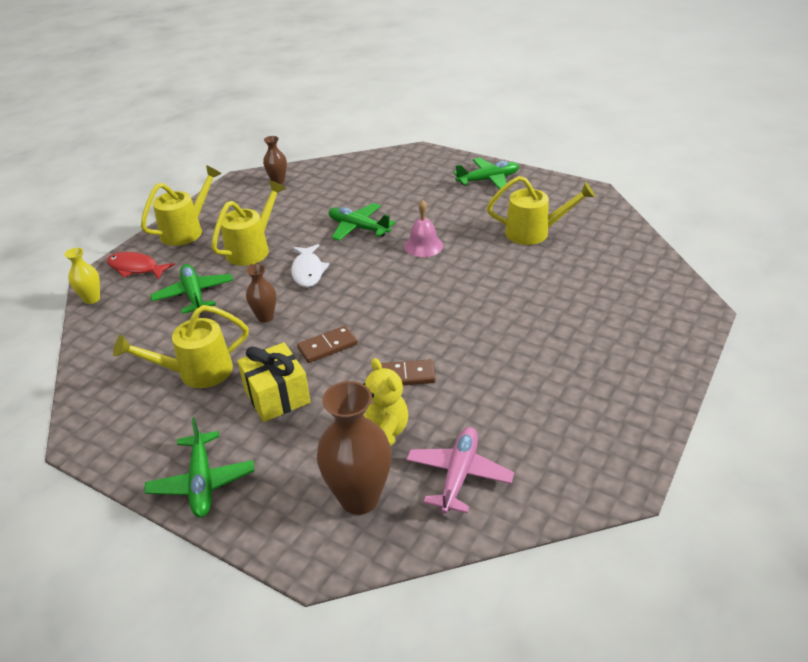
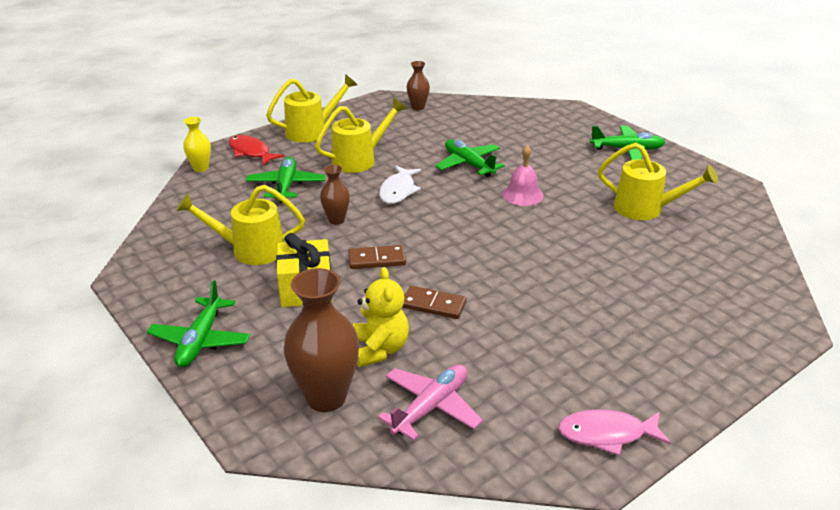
camera: 20 degrees right, 5 degrees down
(615, 449) = (607, 434): none -> pink fish

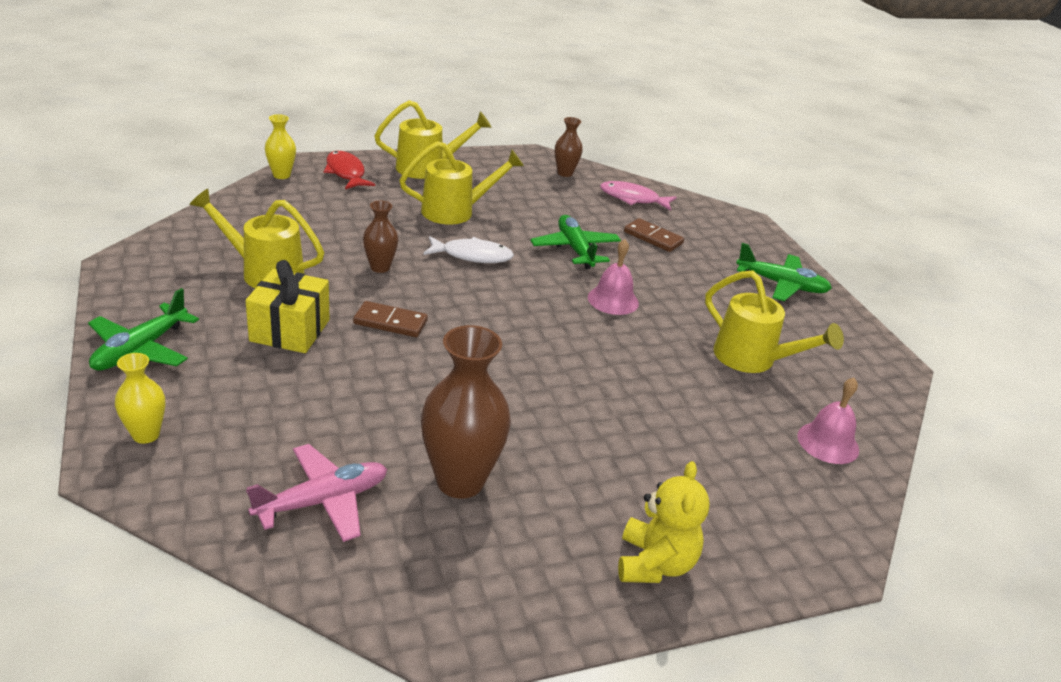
camera: 15 degrees right, 0 degrees up
(259, 404) = (146, 435): none -> yellow vase
(286, 186) = (355, 217): green plane -> none
(326, 397) = (219, 452): brown vase -> brown vase (460, 481)
(379, 349) = (317, 419): yellow teddy bear -> yellow teddy bear (654, 564)
(398, 191) = (472, 256): white fish -> white fish turned 120 degrees counterclockwise
(433, 305) = (414, 390): brown domino -> brown domino (653, 238)
(607, 434) = (501, 604): pink fish -> pink fish (632, 199)
(732, 252) = (828, 442): none -> pink bell

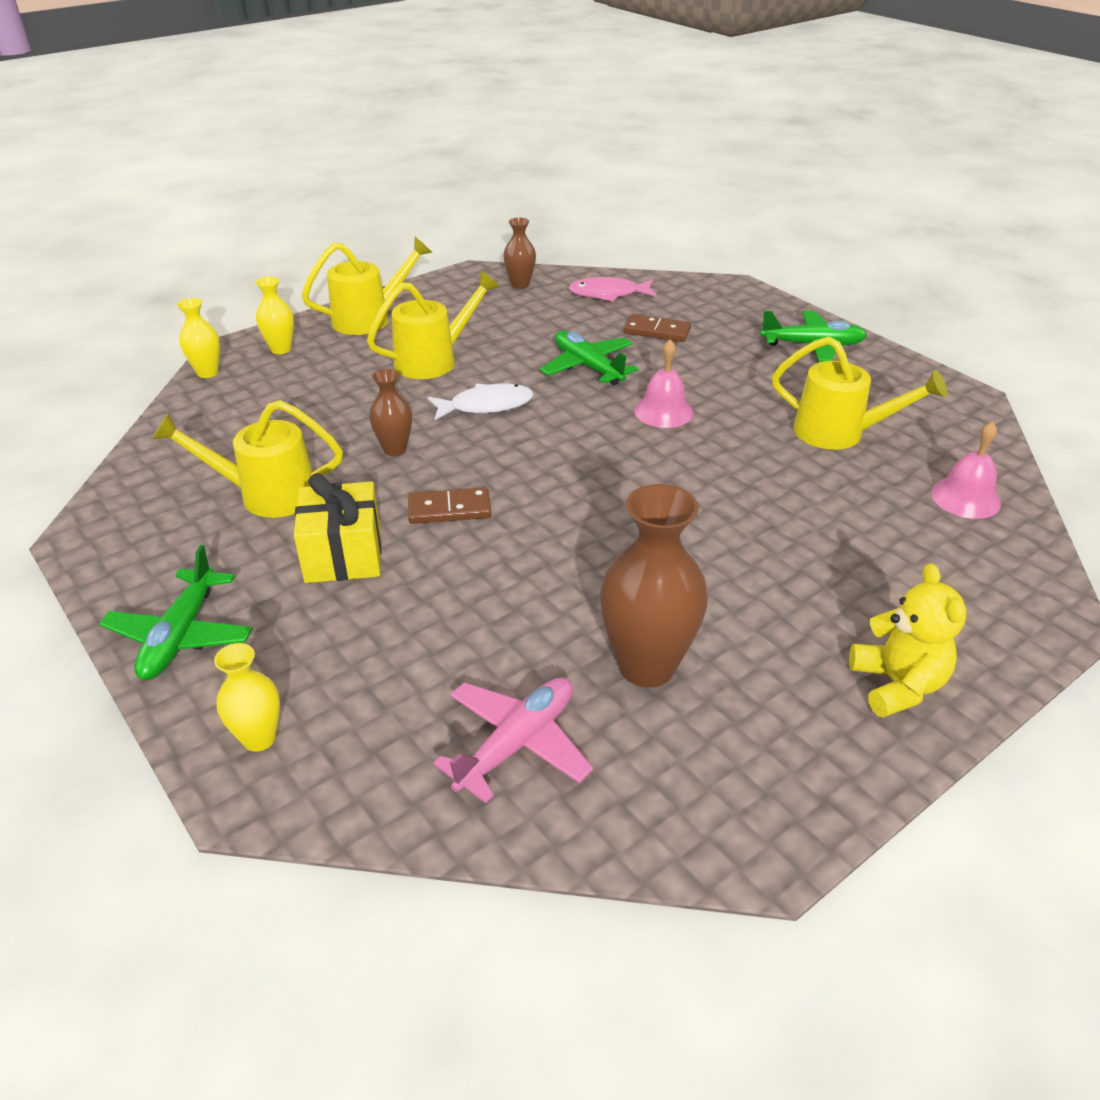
camera: 15 degrees left, 5 degrees up
(346, 173) = (281, 349): red fish -> yellow vase

